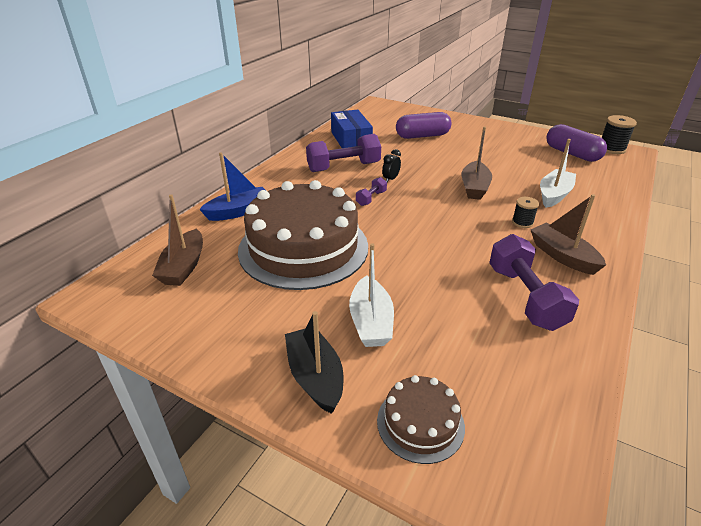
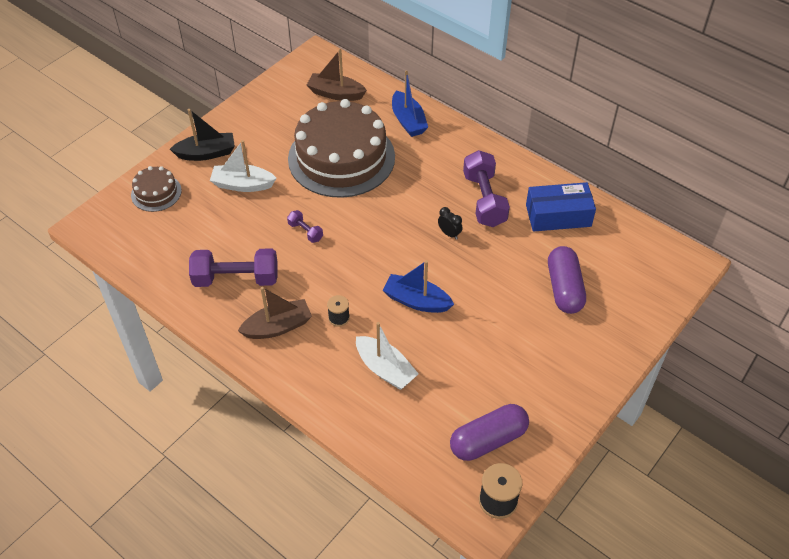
camera: 100 degrees right, 15 degrees up
(371, 198) = (412, 211): purple dumbbell -> purple dumbbell (305, 231)
(474, 187) = (416, 301): brown boat -> blue boat

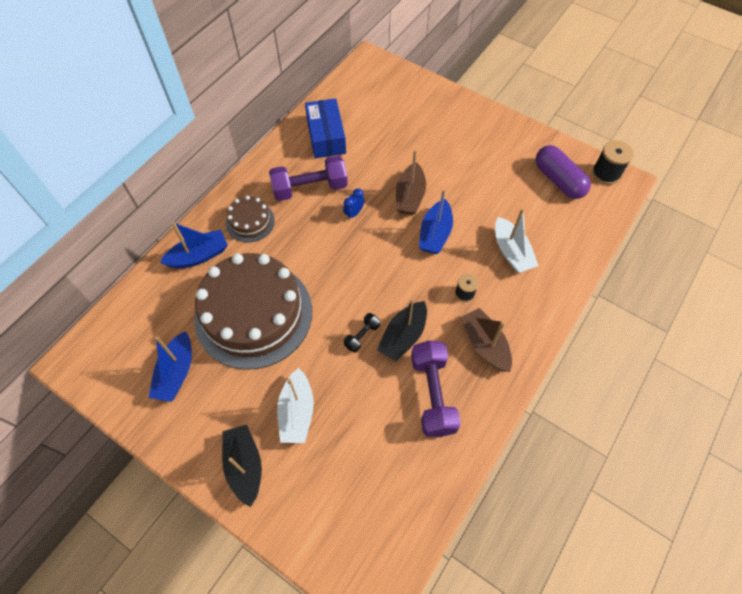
camera: 95 degrees left, 10 degrees up
(156, 193) = (313, 515): brown cake -> brown cake (250, 222)
(294, 112) = (176, 373): none -> blue boat
(299, 262) = (403, 336): none -> black boat
(305, 231) = (362, 336): purple dumbbell -> black dumbbell
(336, 93) = (147, 331): brown boat -> brown boat (410, 196)
(385, 369) = (511, 252): white boat -> white boat turned 120 degrees clockwise
(449, 234) = (354, 213): black clock -> blue clock
(564, 288) = (405, 134): purple capsule -> none

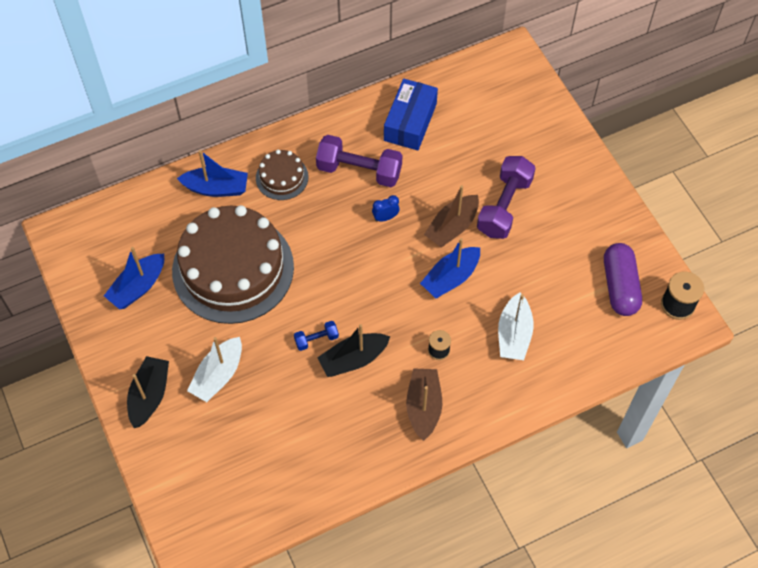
camera: 30 degrees right, 0 degrees up
(362, 336) = (316, 339): black dumbbell -> blue dumbbell
(432, 394) = (345, 424): purple dumbbell -> purple dumbbell (504, 206)

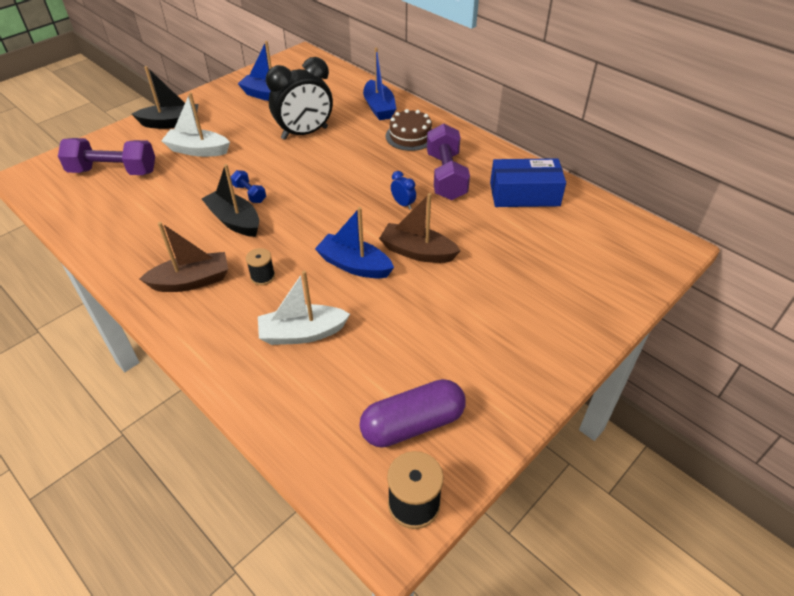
camera: 70 degrees right, 15 degrees down
(233, 269) = (304, 133): brown cake -> black clock
(504, 206) = (467, 286): purple dumbbell -> purple dumbbell (113, 171)

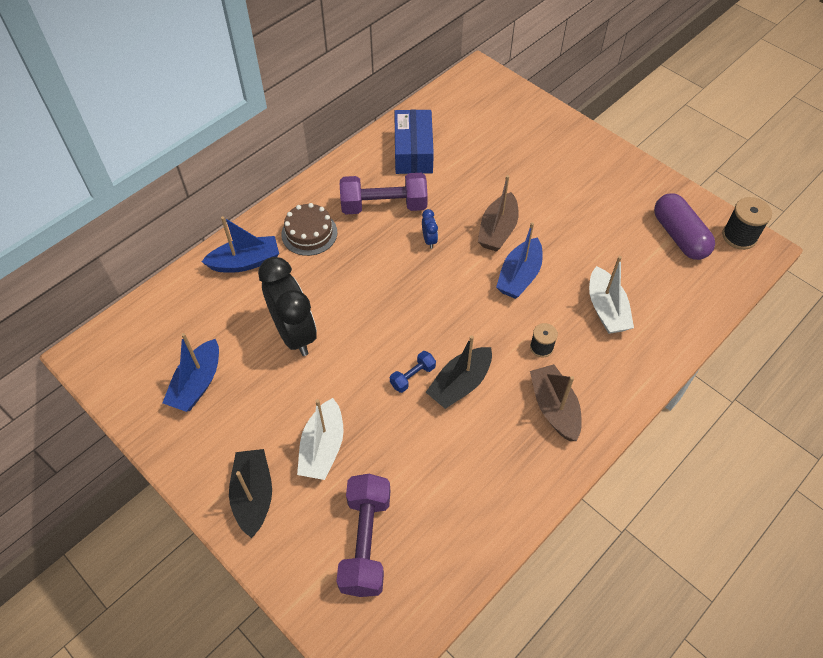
camera: 90 degrees left, 10 degrees up
(403, 204) = (429, 240): blue clock -> blue clock turned 120 degrees clockwise

